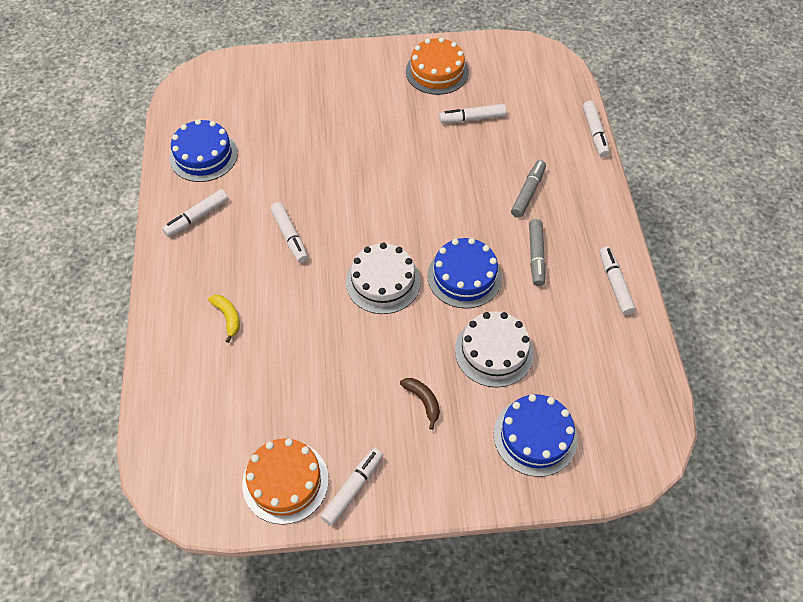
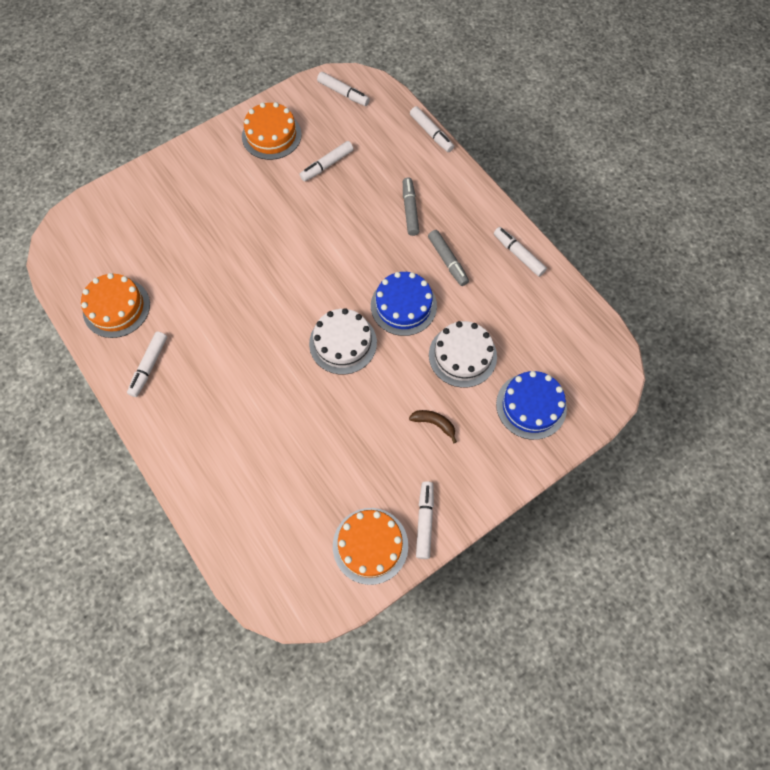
camera: 30 degrees left, 10 degrees up
(203, 155) = (116, 307): blue cake -> orange cake
(228, 317) = (235, 439): yellow banana -> none
(290, 236) = (241, 343): white marker -> white marker (343, 93)

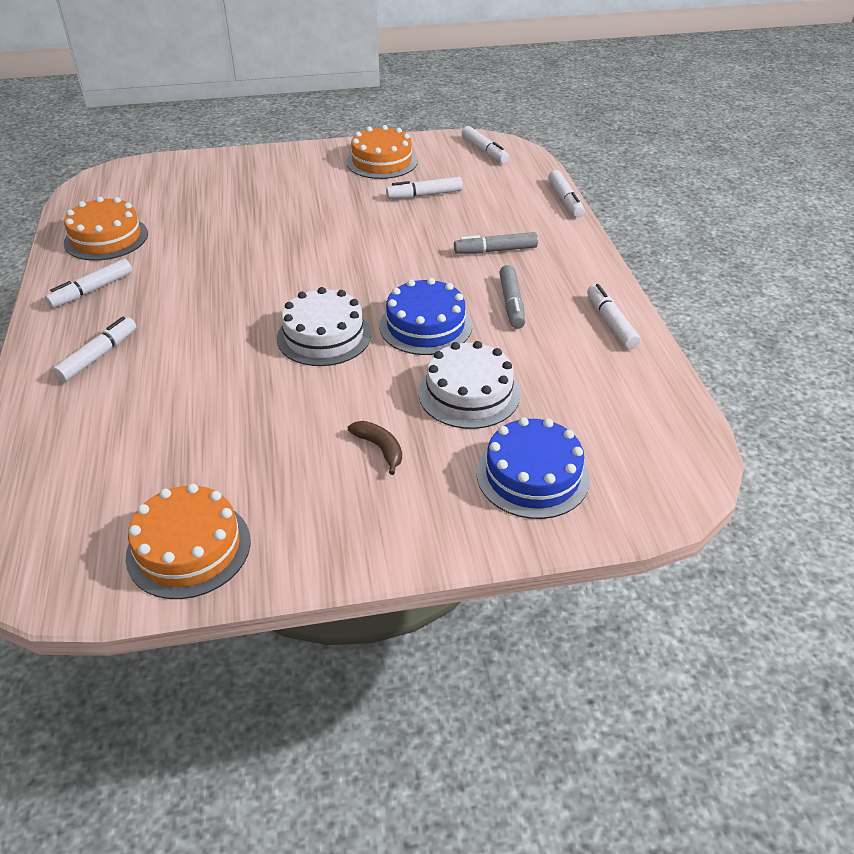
camera: 25 degrees right, 25 degrees down
(410, 210) = (495, 250): grey marker -> grey marker turned 120 degrees counterclockwise
(425, 521) = (285, 550): white marker -> white marker (98, 356)

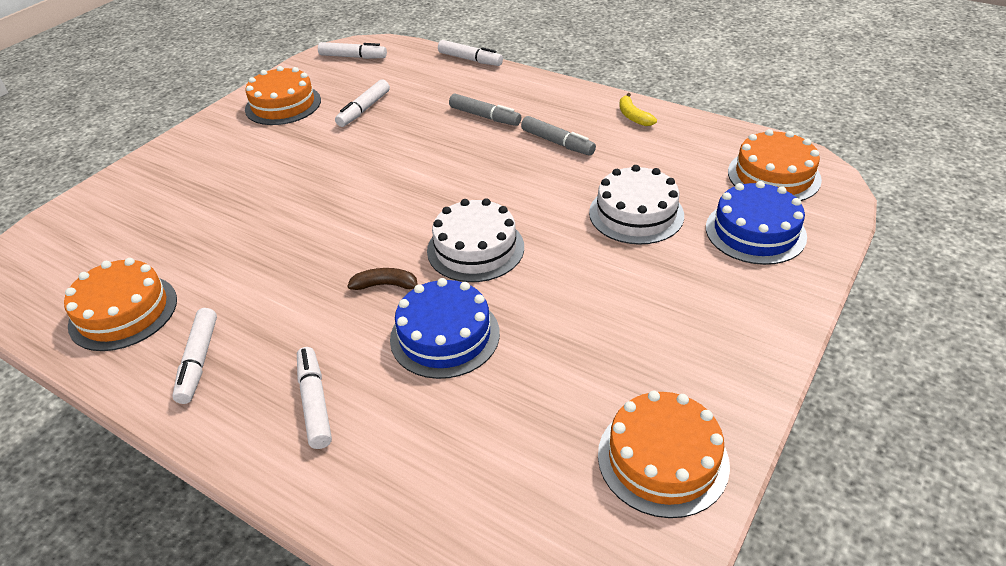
camera: 45 degrees left, 0 degrees up
(380, 448) = (650, 287): brown banana -> brown banana (386, 285)
(425, 326) = (531, 193): blue cake -> blue cake (445, 335)
(495, 250) = (485, 117): grey marker -> grey marker turned 90 degrees counterclockwise
(611, 323) = (633, 116): white marker -> yellow banana
(638, 449) = (773, 176): none -> orange cake

